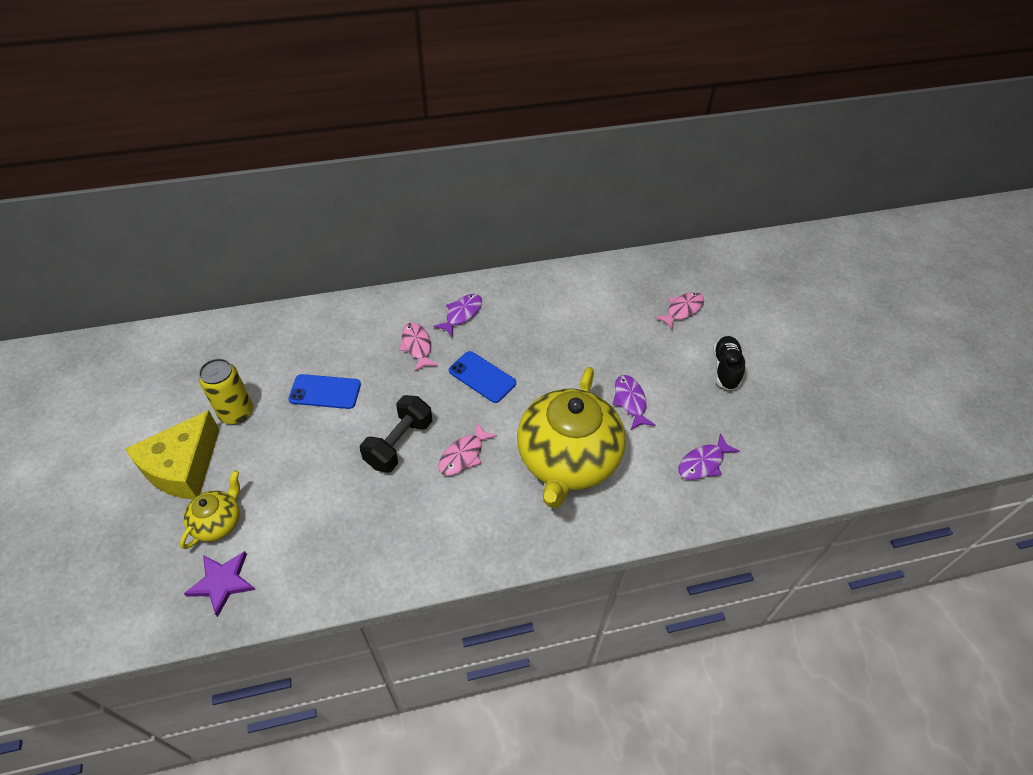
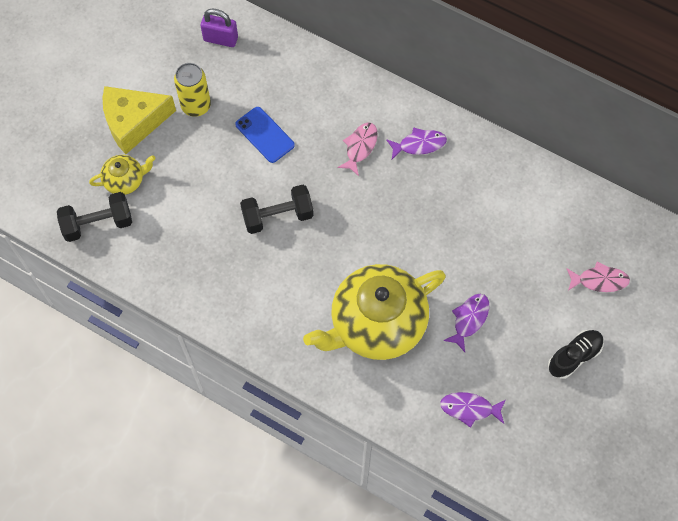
camera: 45 degrees right, 15 degrees up
(213, 350) = (220, 39): none -> purple padlock
(222, 582) = (98, 224): purple star -> black dumbbell
(463, 455) = (311, 261): pink fish -> none
(482, 377) = (382, 211): blue phone -> none

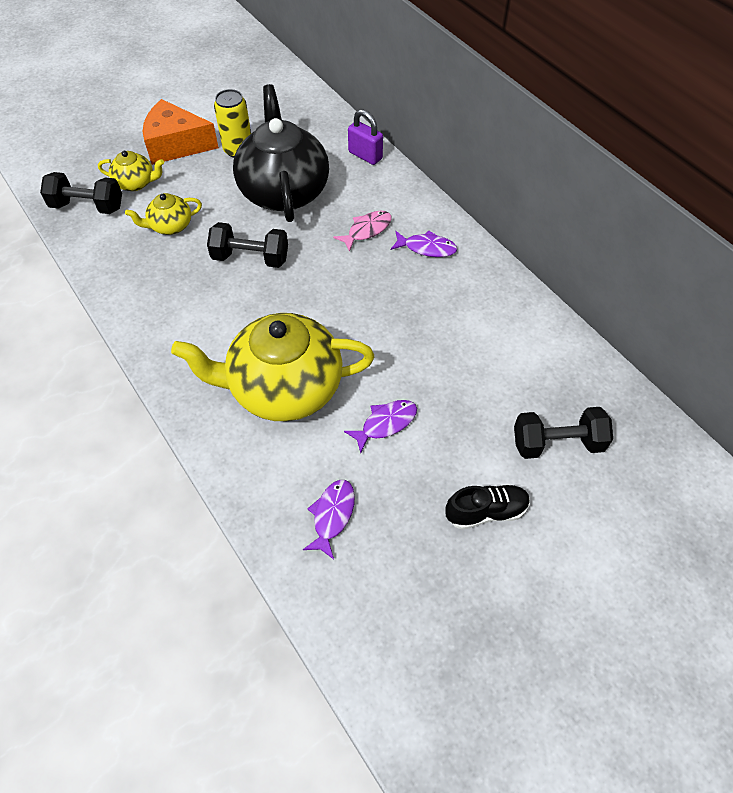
camera: 25 degrees right, 10 degrees down
(134, 122) = (176, 145): yellow cheese -> orange cheese
(187, 213) = (170, 226): none -> yellow teapot
(220, 39) = (294, 111): purple padlock -> purple padlock (365, 155)
(265, 135) = (283, 191): blue phone -> black teapot
(469, 408) = (332, 515): purple fish -> purple fish turned 75 degrees clockwise
(599, 280) = (557, 443): pink fish -> black dumbbell

